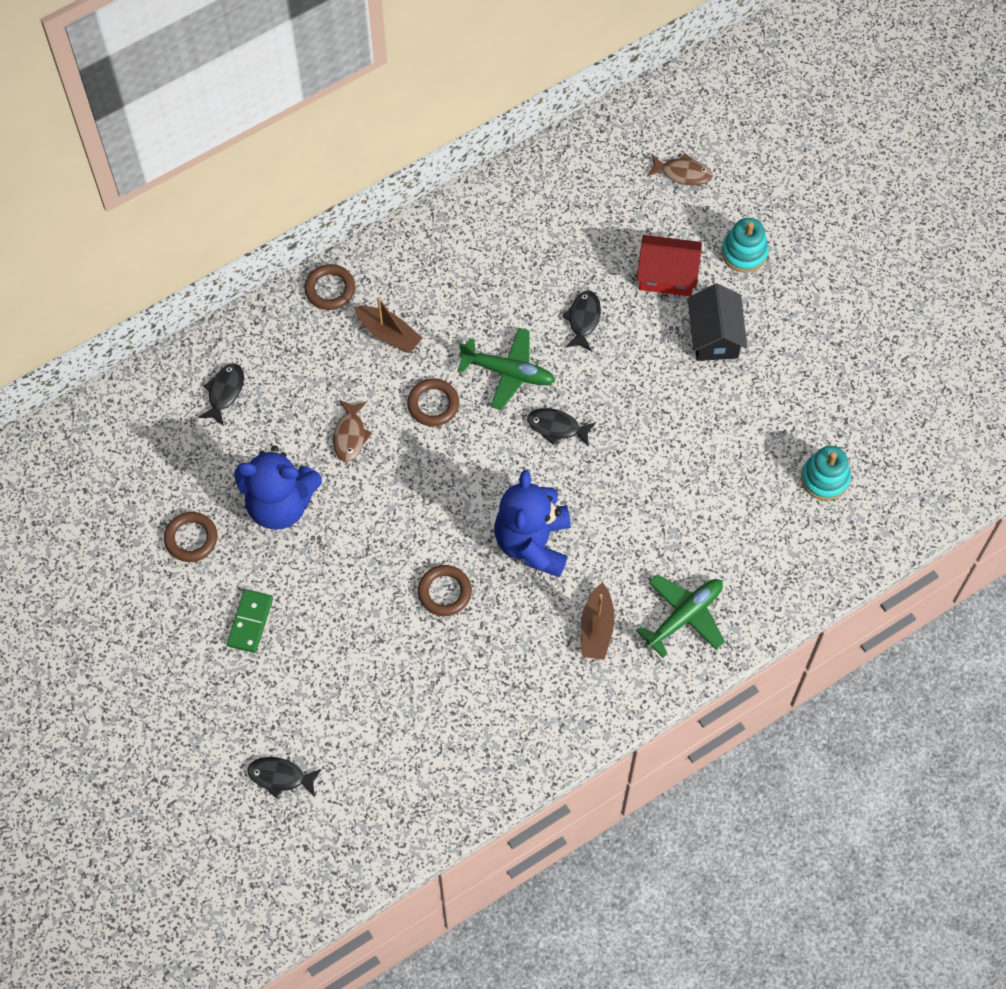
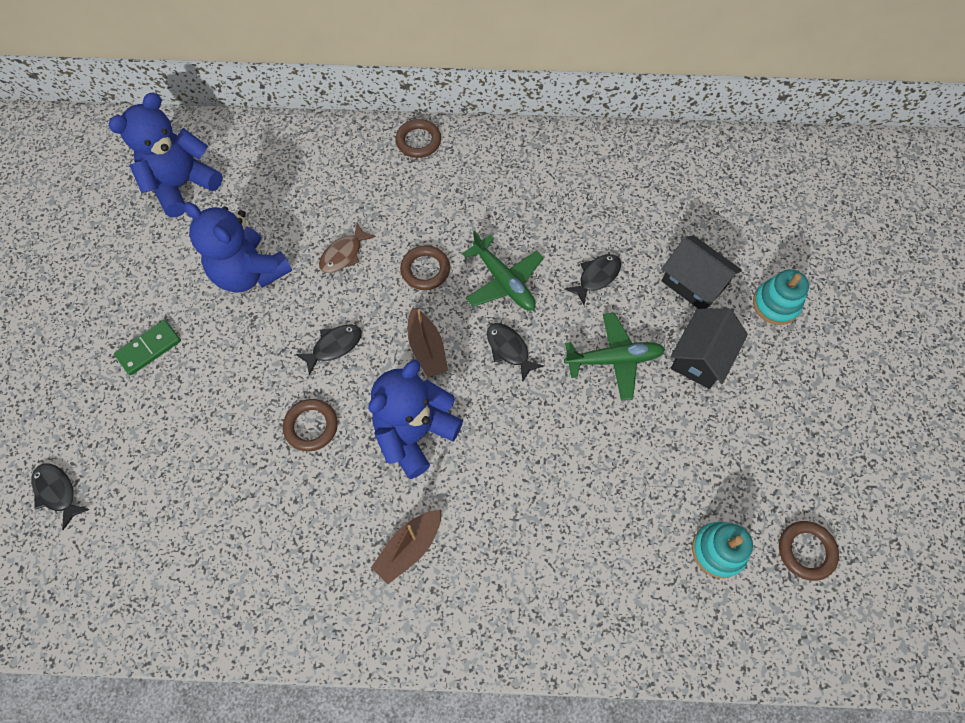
camera: 35 degrees right, 0 degrees up
(144, 466) = (182, 185): none -> blue teddy bear
(191, 538) = (166, 257): brown ring -> brown ring (806, 551)
(224, 392) = (282, 168): black fish -> black fish (334, 346)
(388, 334) = (434, 197): brown boat -> brown boat (427, 349)
(667, 275) = (694, 283): red house -> black house
(683, 173) = (764, 212): brown fish -> none
(684, 616) = (494, 592): green plane -> green plane (614, 359)

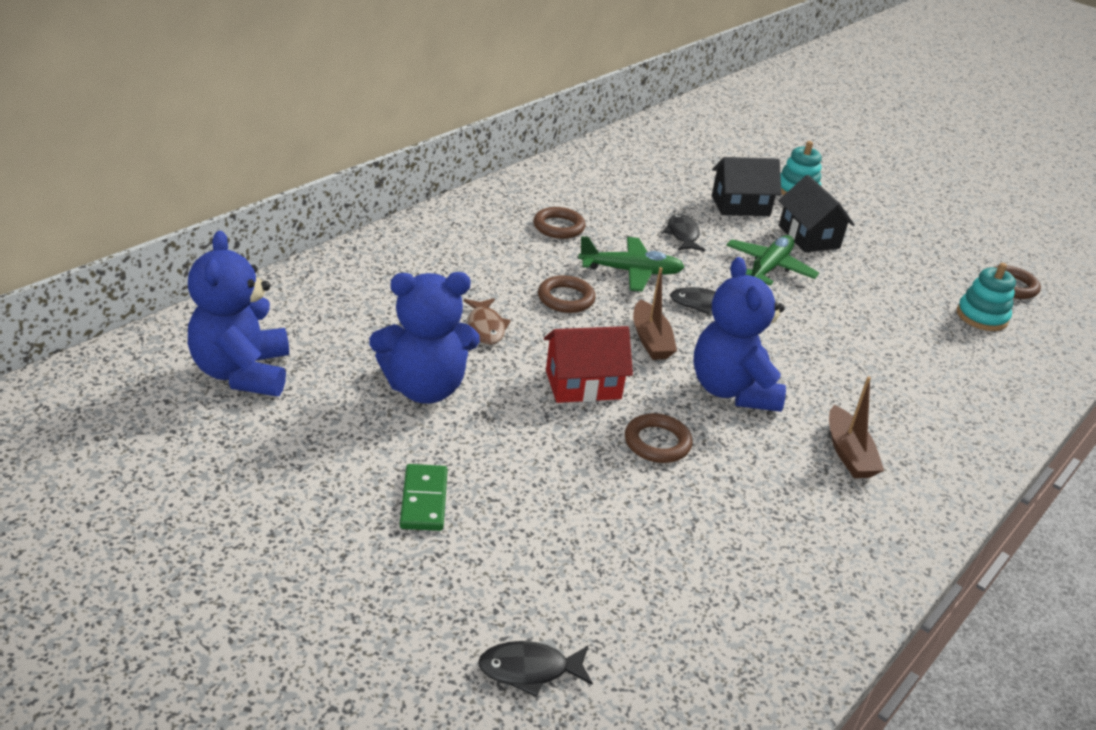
camera: 55 degrees left, 30 degrees down
(334, 346) = (583, 385): black fish -> red house
(418, 141) = (421, 231): brown ring -> brown ring (558, 227)
(427, 349) = (650, 340): brown boat -> brown boat turned 60 degrees clockwise

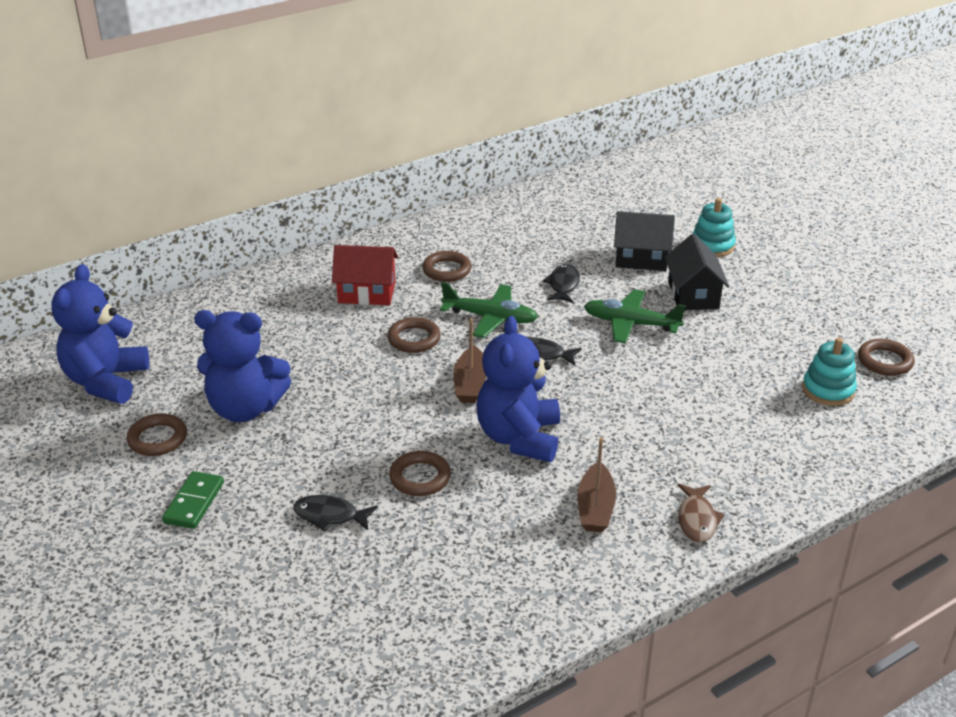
camera: 20 degrees right, 0 degrees up
(341, 432) = (157, 439): none -> brown ring
(485, 327) = (326, 360): brown fish -> brown fish (697, 519)
(529, 670) = (203, 648): black fish -> black fish (330, 516)
(583, 385) = (383, 419): red house -> red house (367, 293)
(769, 268) = (630, 324): green plane -> green plane turned 120 degrees counterclockwise

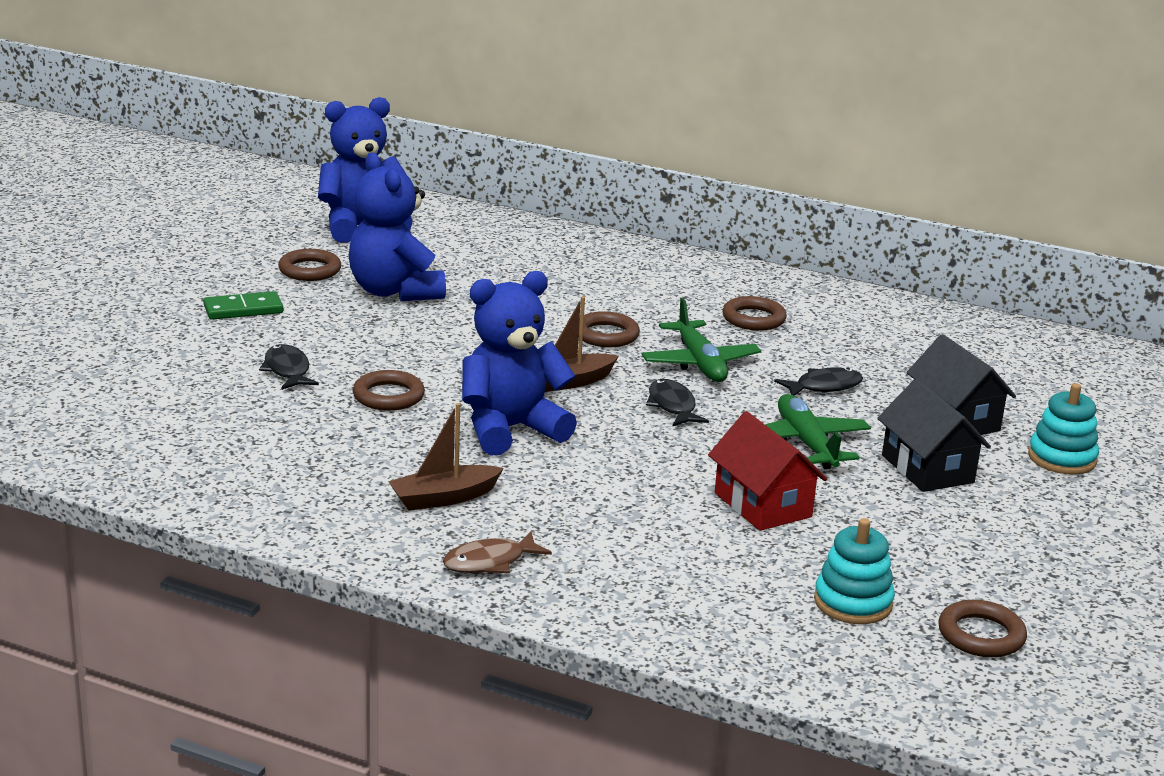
camera: 55 degrees right, 10 degrees down
(367, 293) = (651, 292): red house -> red house (762, 505)
(693, 295) = (927, 469): black house -> black house turned 75 degrees counterclockwise

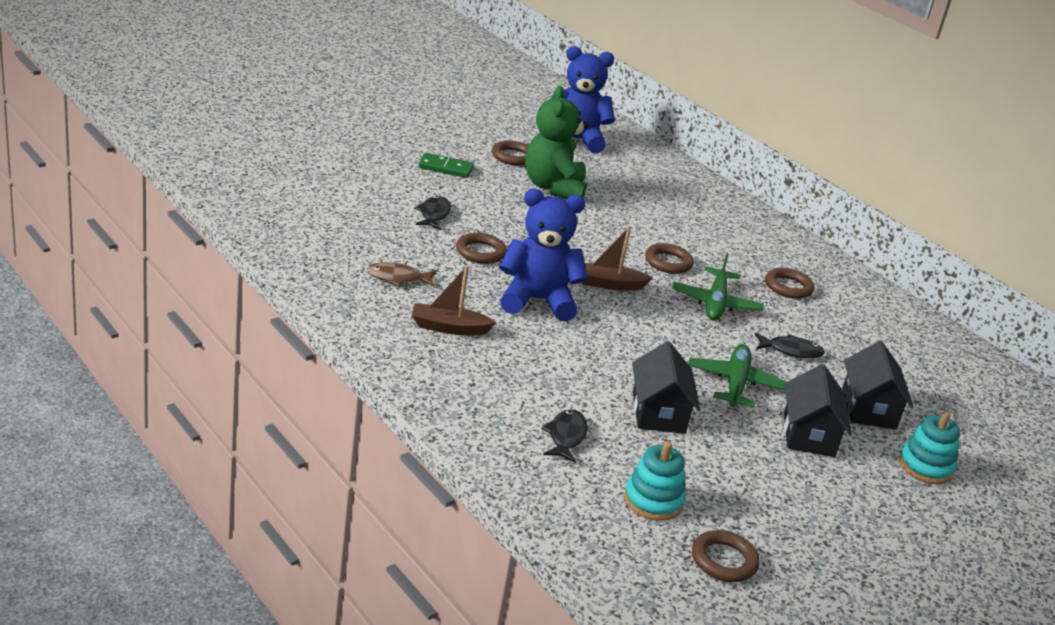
camera: 25 degrees right, 5 degrees up
(395, 292) = (553, 188): blue teddy bear -> green teddy bear
(490, 562) = (436, 378): brown fish -> brown fish (397, 278)
(672, 406) = (665, 325): black fish -> black fish (566, 436)
(762, 505) = (658, 412): red house -> black house

